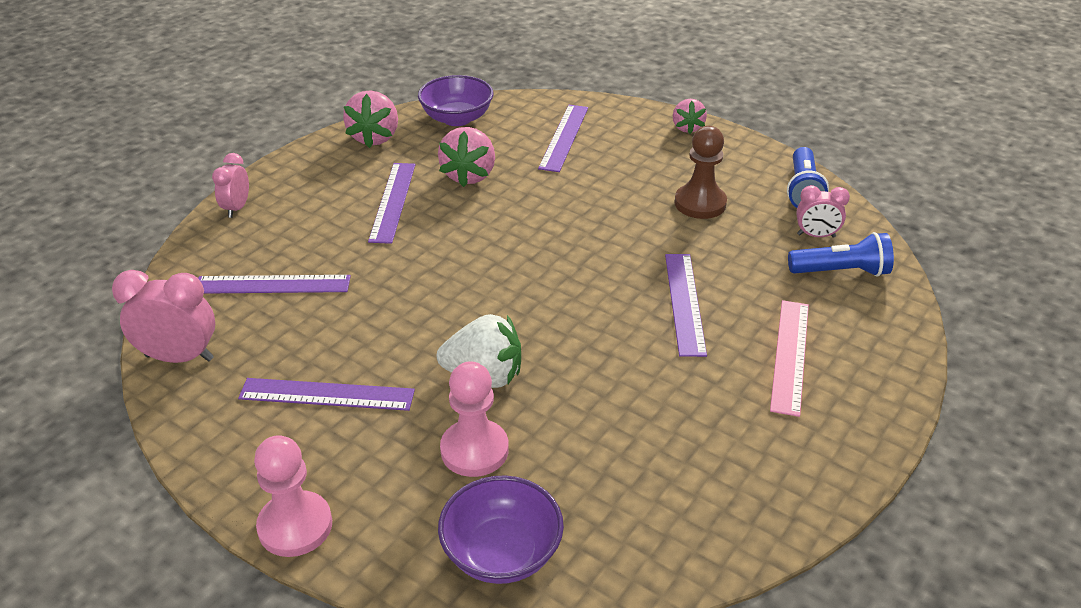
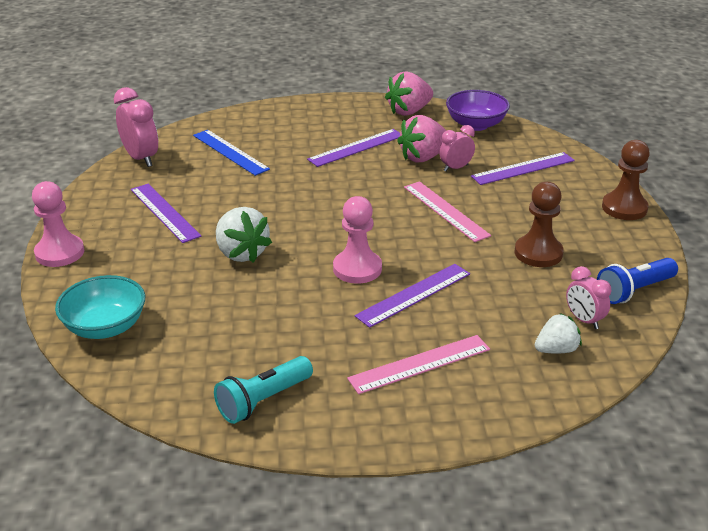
camera: 50 degrees right, 5 degrees down
(237, 208) = (278, 109): pink clock -> pink clock (455, 168)
(272, 284) = (230, 152): purple ruler -> blue ruler
(474, 450) = (175, 279): pink pawn -> pink pawn (357, 269)
(501, 552) = (105, 327): purple bowl -> turquoise bowl
(575, 213) = (445, 211): none -> pink ruler
(687, 128) = (624, 208): pink strawberry -> brown pawn
(753, 486) = (263, 400): none -> turquoise flashlight
(841, 271) = (556, 350): blue flashlight -> white strawberry

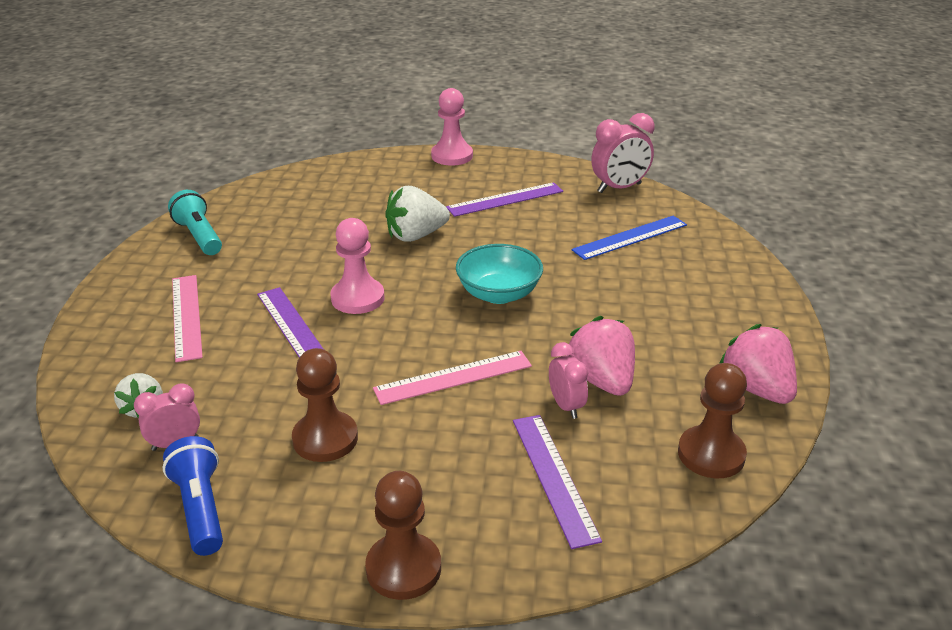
camera: 100 degrees right, 0 degrees up
(105, 327) = (335, 176): turquoise bowl -> turquoise bowl (499, 294)
(356, 147) = (636, 326): purple ruler -> none
(476, 125) = (711, 454): purple bowl -> brown pawn

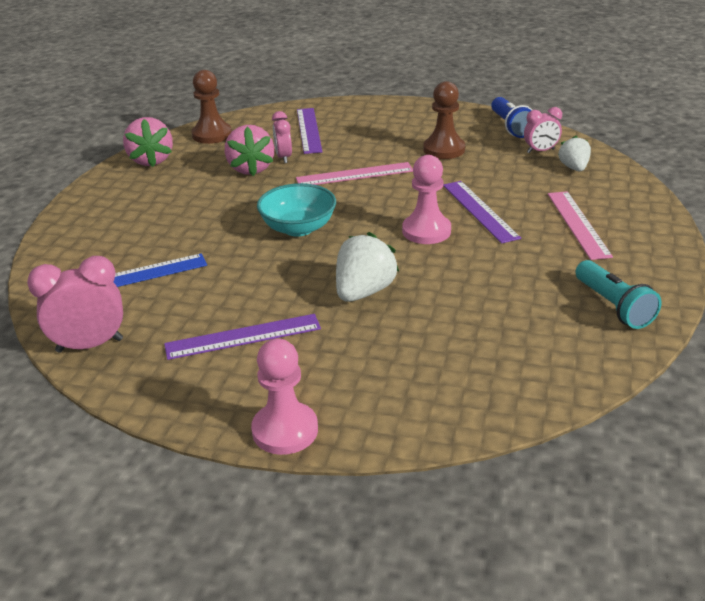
camera: 170 degrees left, 0 degrees up
(403, 568) = (398, 106): brown pawn -> none
(415, 236) = (364, 292): white strawberry -> white strawberry turned 45 degrees counterclockwise

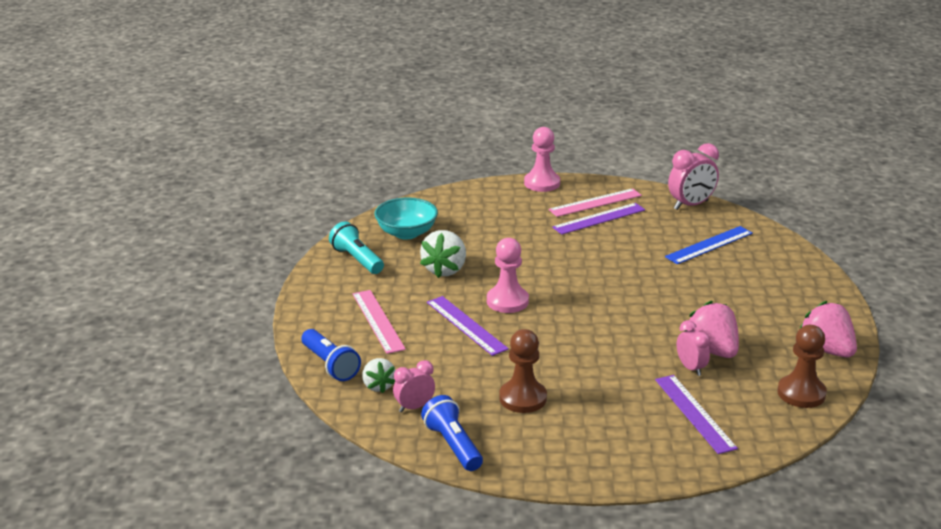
camera: 165 degrees right, 5 degrees down
(298, 228) = (617, 293): turquoise bowl -> turquoise bowl (406, 233)
(354, 175) = (602, 353): pink ruler -> pink ruler (595, 203)
(364, 292) = (535, 251): white strawberry -> white strawberry (445, 270)
(624, 188) = (330, 365): none -> blue flashlight

